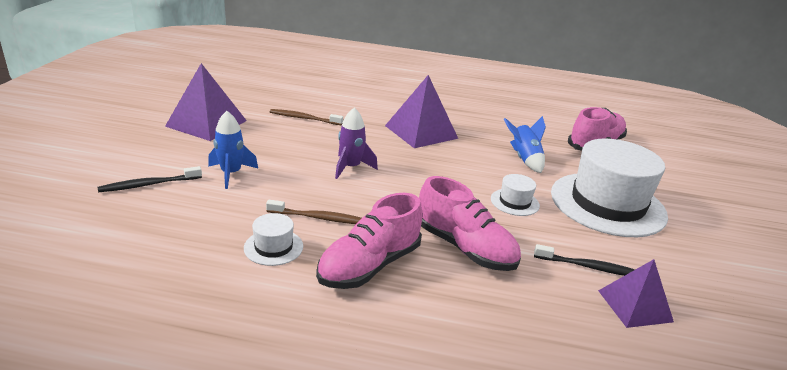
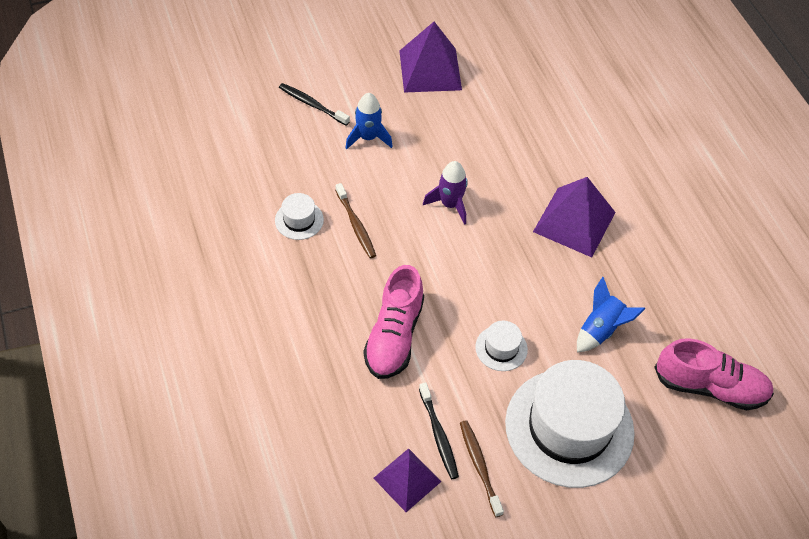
camera: 60 degrees right, 25 degrees up
(304, 118) = (508, 124): brown toothbrush -> brown toothbrush (479, 467)
(369, 265) = (322, 286): pink shoe -> none

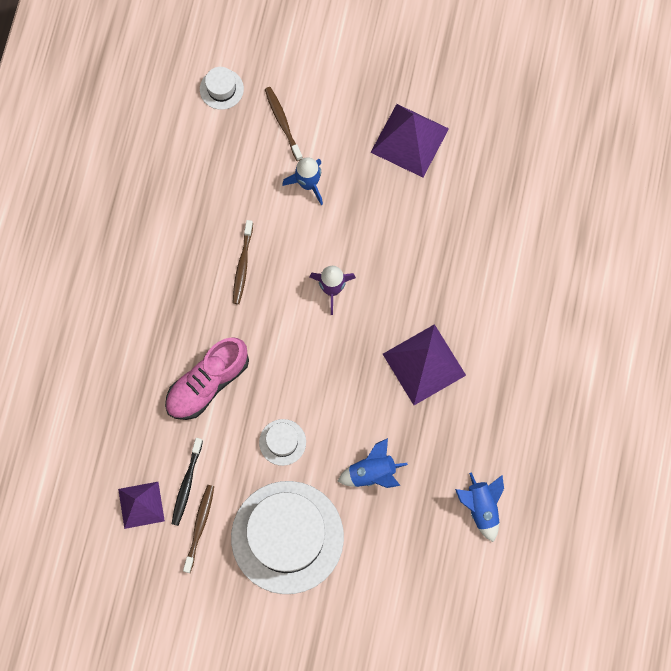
camera: 35 degrees right, 20 degrees up
(299, 220) = (200, 235): white hat -> white hat (221, 89)
(312, 105) = (283, 123): black toothbrush -> brown toothbrush
(710, 387) = (421, 571): pink shoe -> none
(714, 306) = (481, 507): none -> blue rocket

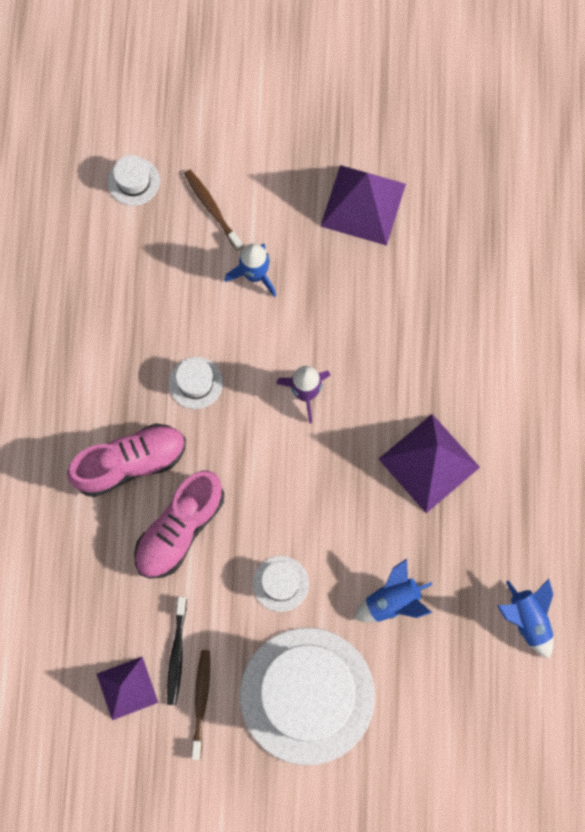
camera: 10 degrees left, 0 degrees up
(177, 322) = (130, 463): none -> pink shoe
(242, 265) = (195, 383): brown toothbrush -> white hat

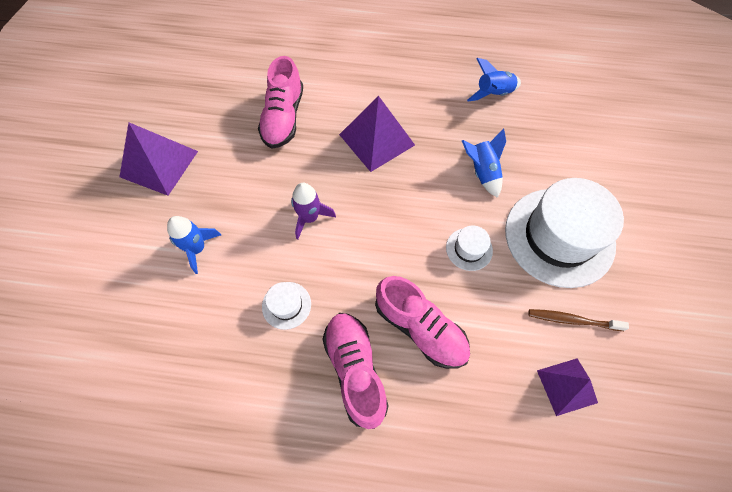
camera: 85 degrees left, 10 degrees down
(133, 181) = (73, 350): white hat -> none
(177, 653) = (532, 338): black toothbrush -> none
(212, 209) = (125, 279): brown toothbrush -> none
(450, 340) = (283, 118): none -> pink shoe

